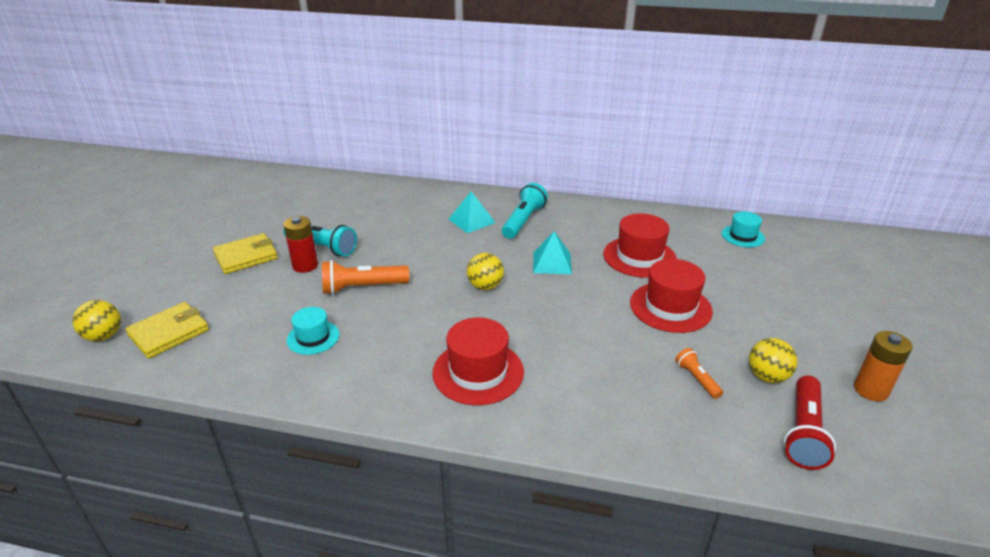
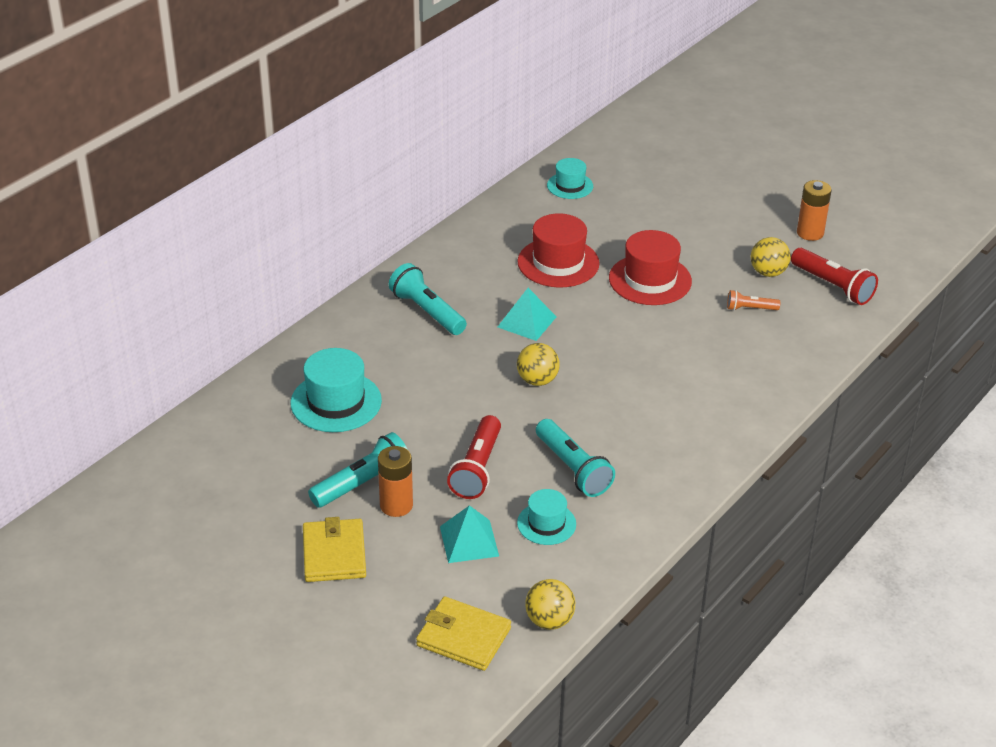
camera: 65 degrees left, 5 degrees up
(104, 336) = (434, 694): yellow ball -> yellow ball (549, 621)
(169, 333) = (463, 637): yellow wallet -> yellow wallet turned 45 degrees counterclockwise
(305, 266) = (396, 505): red battery -> orange battery
(363, 287) = (477, 468): orange flashlight -> red flashlight
(388, 333) = (573, 468): none -> turquoise flashlight
(400, 216) = (336, 402): none -> turquoise hat
(471, 221) = (395, 349): turquoise pyramid -> turquoise pyramid (469, 541)
(478, 372) = (669, 426): red hat -> none

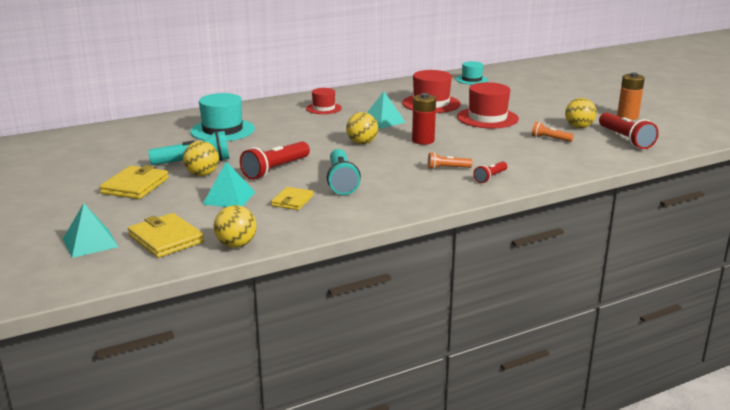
camera: 25 degrees right, 15 degrees down
(384, 672) = (90, 242): none -> turquoise pyramid
(396, 505) = (202, 174): orange battery -> yellow ball
(427, 312) = (323, 108): turquoise flashlight -> red hat
(546, 523) = (292, 201): turquoise hat -> yellow wallet
(607, 354) = (423, 140): none -> red battery
(673, 406) = (447, 168): none -> orange flashlight
(732, 410) = (490, 177): none -> red flashlight

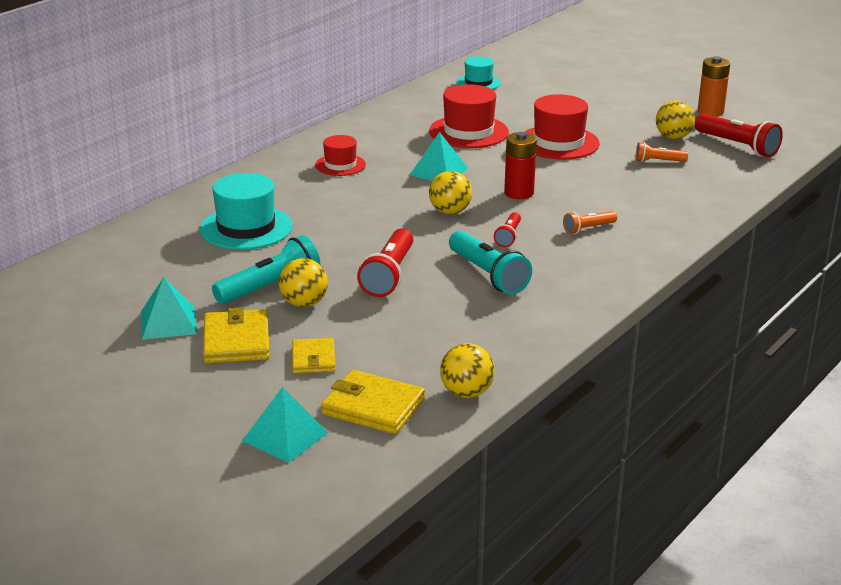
camera: 25 degrees left, 5 degrees up
(229, 198) = (380, 330): turquoise pyramid -> turquoise pyramid (168, 322)
(292, 201) = (461, 316): yellow wallet -> yellow wallet (313, 359)
(490, 177) = (648, 232): red flashlight -> red flashlight (508, 236)

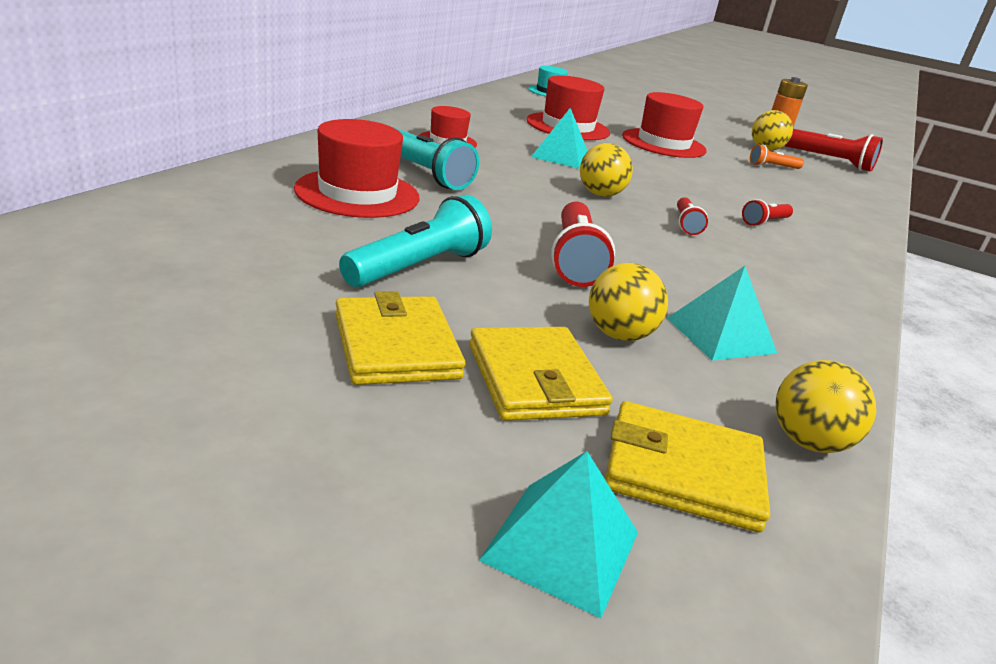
camera: 15 degrees left, 0 degrees up
(168, 322) = (272, 312): turquoise pyramid -> turquoise pyramid (721, 335)
(246, 228) = (357, 193): turquoise hat -> red hat
(304, 303) = (478, 291): yellow ball -> yellow ball (619, 335)
(313, 359) = (535, 379): yellow wallet -> yellow wallet, size x1.55
(488, 275) = (697, 266): turquoise flashlight -> turquoise flashlight (425, 173)
(519, 193) = (661, 182): red battery -> none
(588, 229) = (765, 222): orange flashlight -> red flashlight

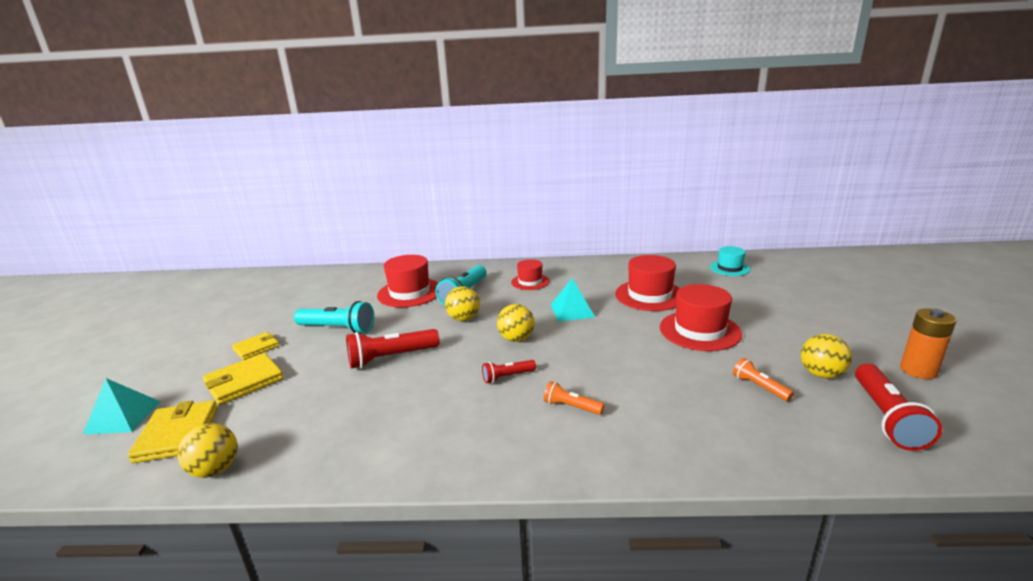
camera: 70 degrees right, 5 degrees down
(396, 346) = (256, 348): yellow wallet -> yellow wallet, size x0.64
(619, 335) = (304, 391): yellow ball -> yellow ball (464, 319)
(721, 335) = (329, 421): turquoise pyramid -> none
(765, 222) = (571, 407): red flashlight -> orange flashlight

